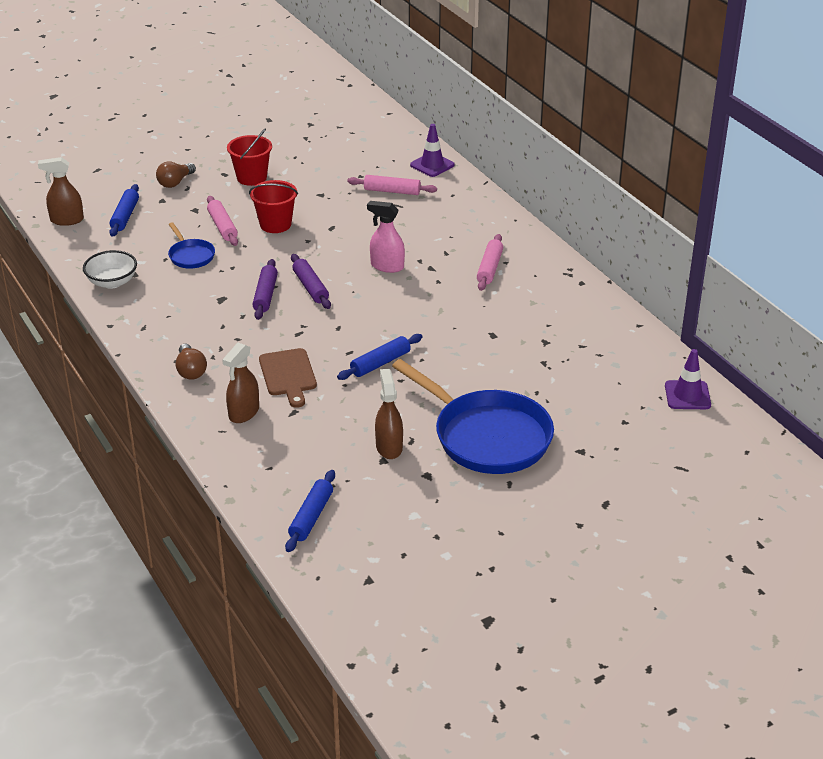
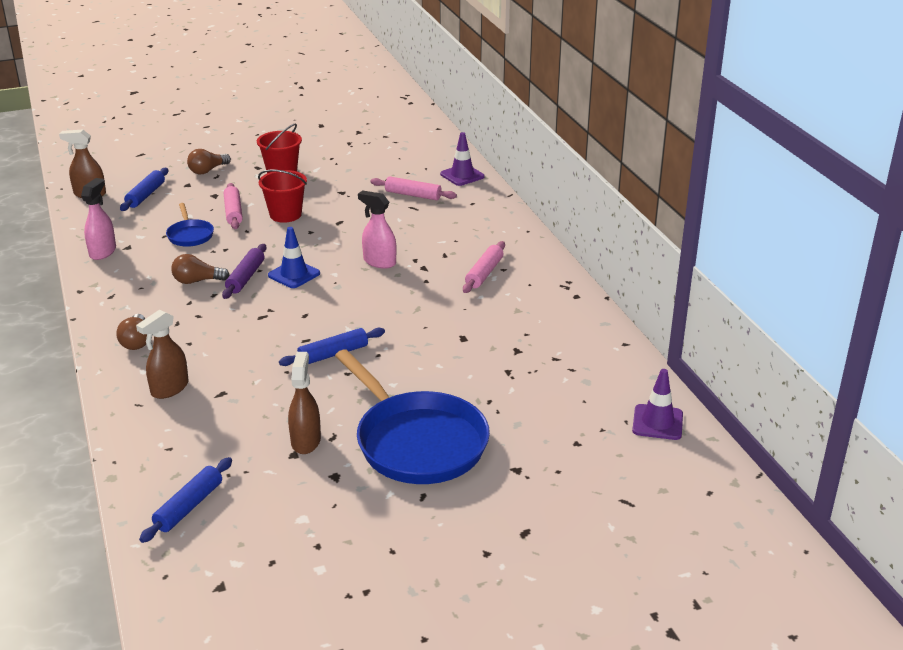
camera: 10 degrees right, 5 degrees down
(112, 282) = (103, 252): white bowl -> pink spray bottle
(220, 303) = (197, 281): none -> brown light bulb
(288, 375) = (233, 356): brown cutting board -> none
(310, 287) = (294, 274): purple rolling pin -> blue traffic cone

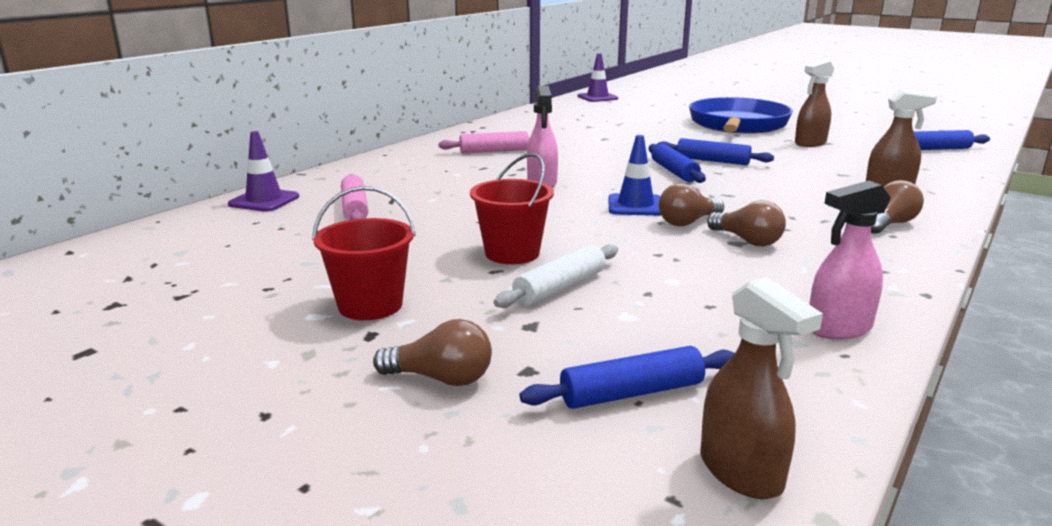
camera: 125 degrees left, 10 degrees down
(190, 235) = (672, 288): blue pan -> none
(233, 212) = (560, 287): pink rolling pin -> white rolling pin
(245, 277) = (687, 222): purple rolling pin -> brown light bulb
(333, 322) = (674, 172): none -> blue rolling pin

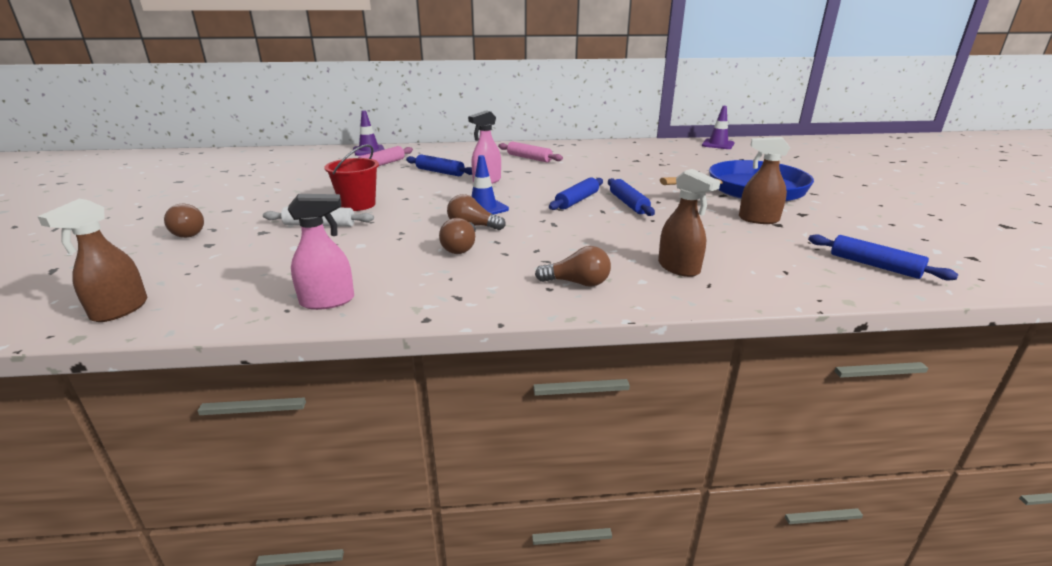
camera: 50 degrees right, 5 degrees up
(370, 305) = (259, 201): red bucket -> none
(631, 393) = (196, 269): blue rolling pin -> blue rolling pin (440, 172)
(838, 328) = (328, 301): pink spray bottle -> pink spray bottle turned 135 degrees clockwise

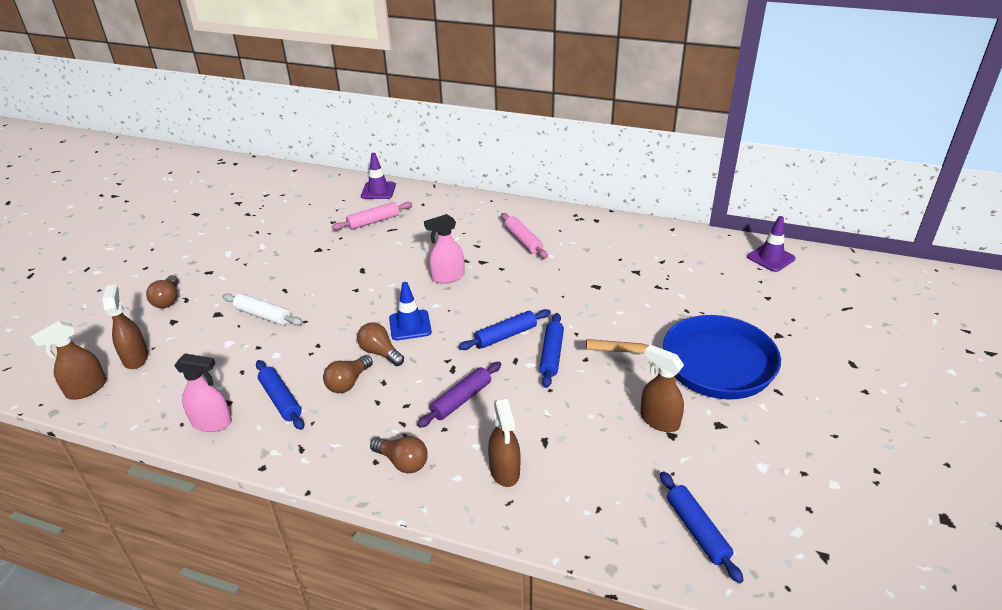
camera: 25 degrees right, 10 degrees up
(177, 275) = (136, 358): none -> brown spray bottle
(358, 205) = (310, 290): red bucket -> none
(440, 172) = (416, 249): blue rolling pin -> blue rolling pin (281, 400)
(584, 238) = (461, 400): none -> purple rolling pin

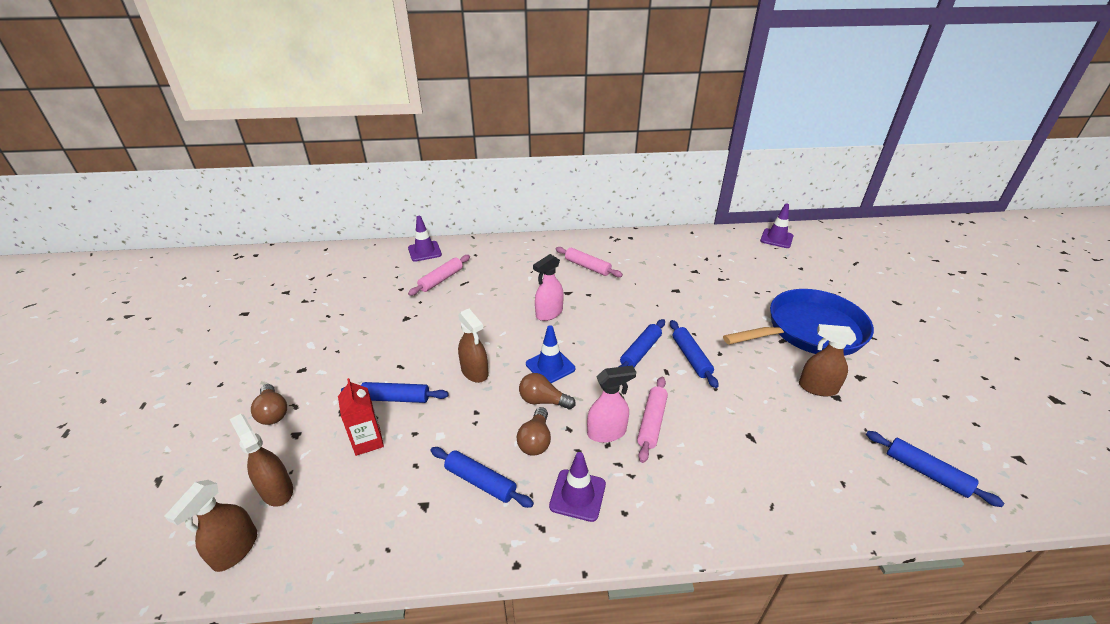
camera: 25 degrees left, 0 degrees up
(212, 423) = (423, 535): pink spray bottle -> pink spray bottle (607, 432)
(220, 342) = (367, 441): none -> red carton
(263, 315) = (396, 398): white rolling pin -> blue rolling pin
(348, 435) = (577, 495): none -> purple traffic cone
(402, 462) = (650, 503): brown light bulb -> none
(461, 400) = (652, 422): purple rolling pin -> pink rolling pin
(504, 471) = (743, 477): brown spray bottle -> brown spray bottle (475, 372)

